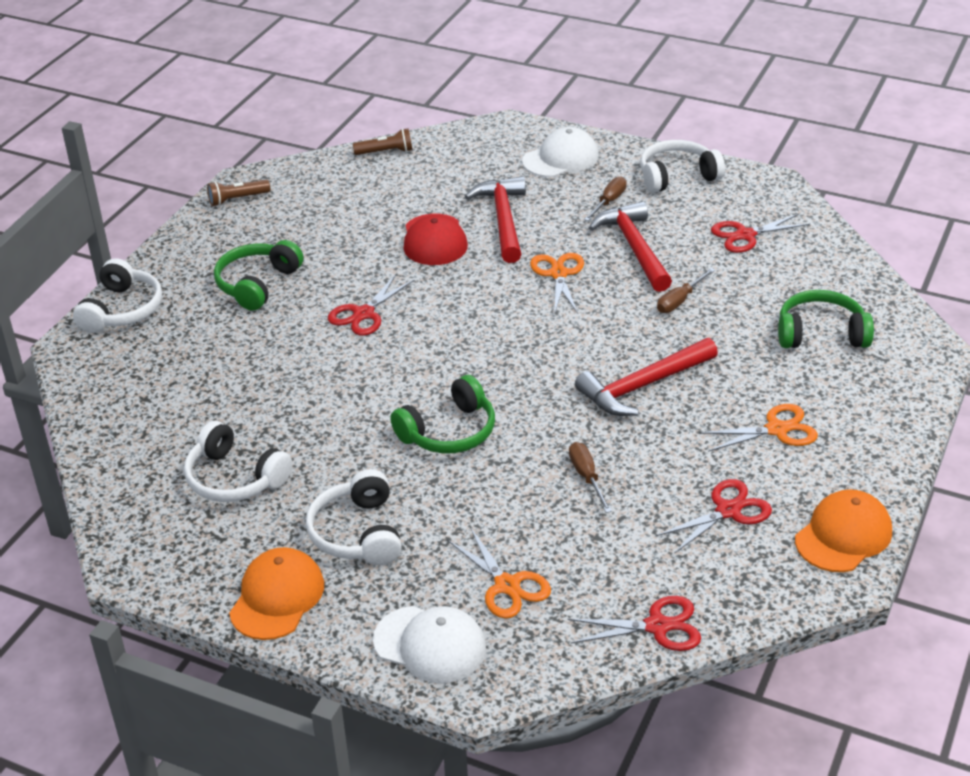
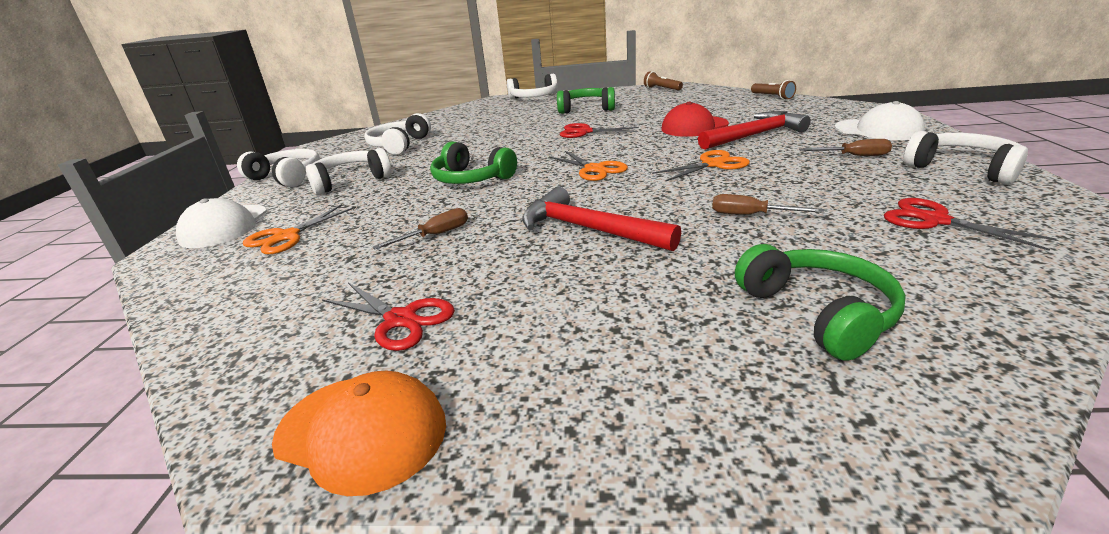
camera: 70 degrees right, 10 degrees down
(277, 597) = (287, 177): orange cap -> white headphones
(634, 248) = (802, 179): red hammer -> none
(657, 626) = (209, 317): red scissors -> none
(776, 430) = (572, 321): orange scissors -> orange scissors (594, 169)

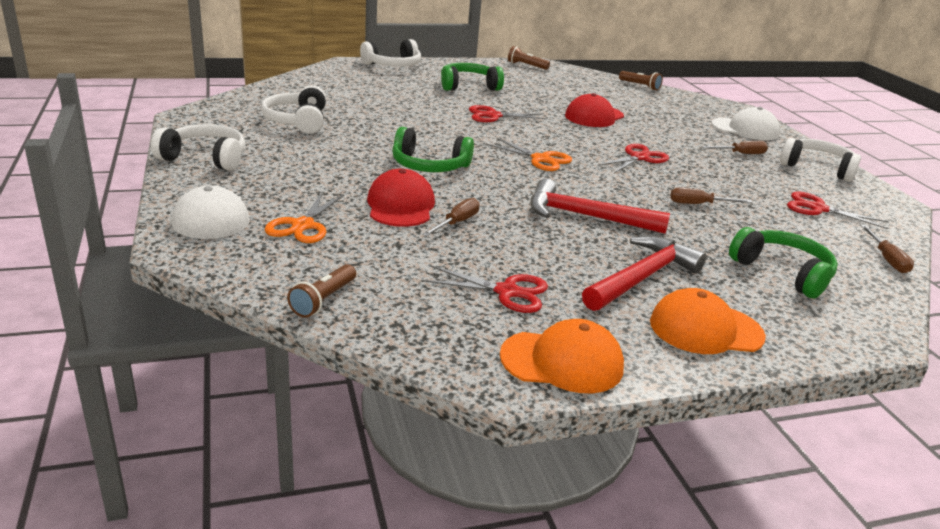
camera: 25 degrees left, 0 degrees up
(203, 317) = (323, 300): none -> brown flashlight
(350, 181) = (293, 164): white headphones -> none
(400, 217) = (400, 205): none -> red cap
(620, 399) = (705, 329): none -> orange cap
(713, 164) = (639, 158): orange scissors -> red scissors
(754, 135) = (652, 129): red hammer -> red hammer (641, 277)
(1029, 299) = (886, 259): none -> brown screwdriver

